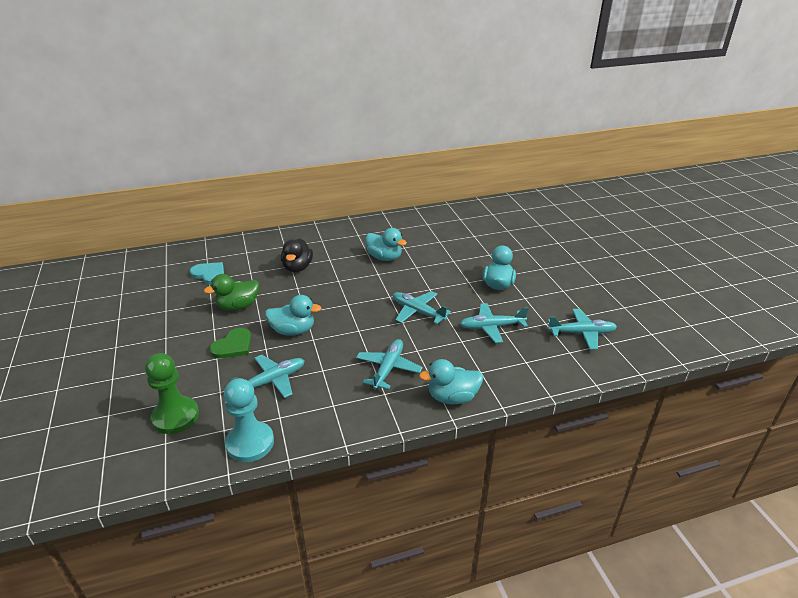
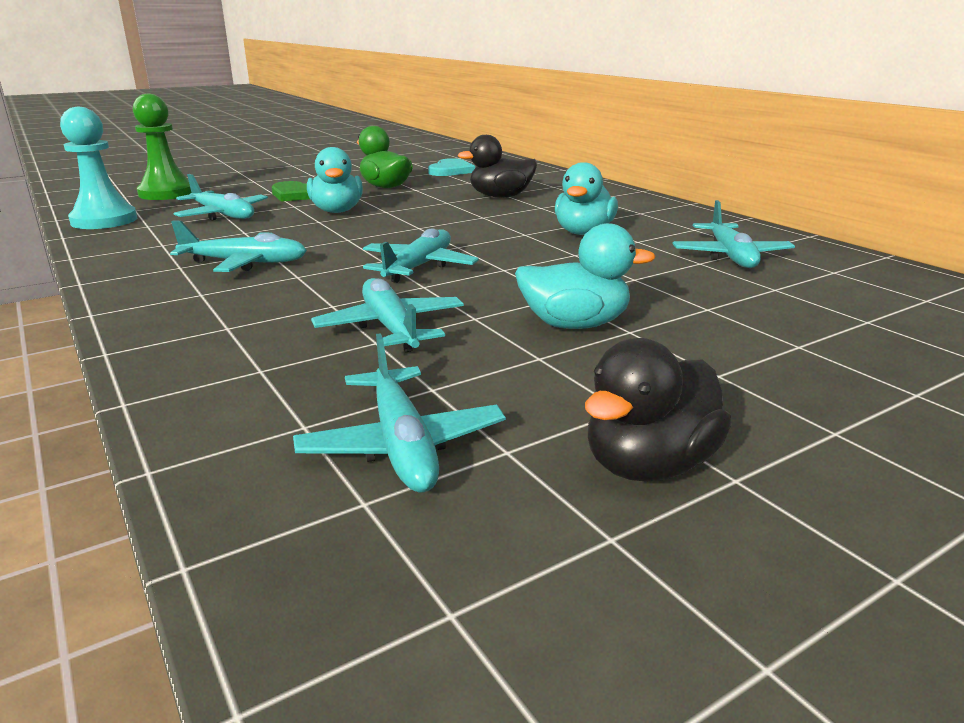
camera: 75 degrees right, 10 degrees down
(434, 233) = (730, 256): none -> turquoise plane
(452, 397) = (153, 310): turquoise duck -> none
(593, 294) = (648, 465): none -> black duck

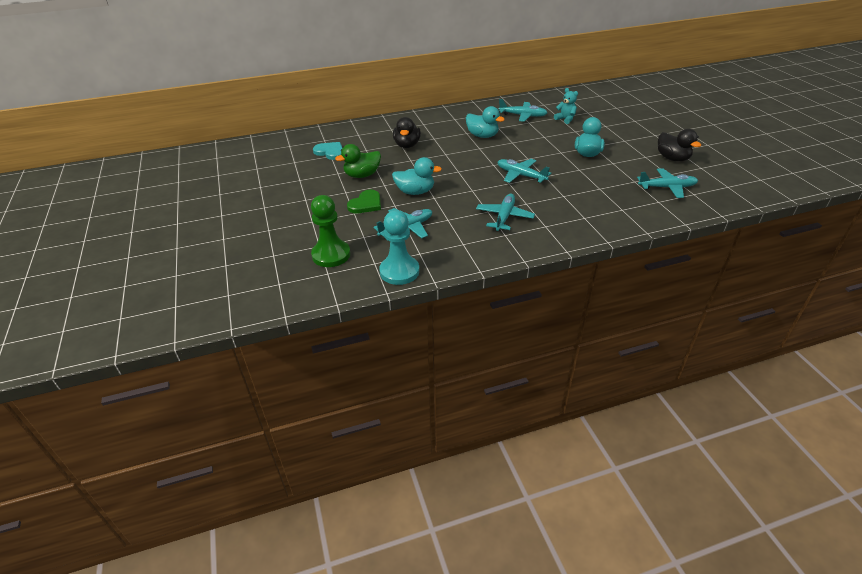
camera: 75 degrees left, 15 degrees up
(390, 328) = (587, 185): turquoise plane -> none
(771, 296) = (565, 119): none -> turquoise teddy bear

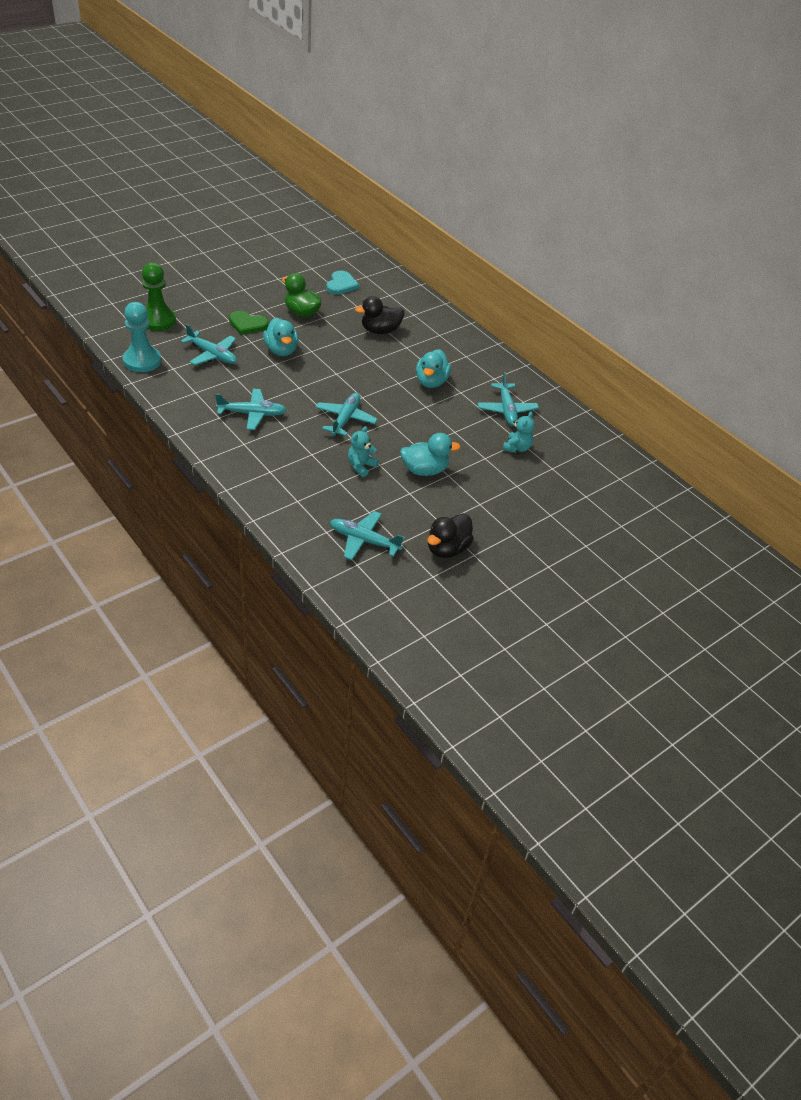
camera: 65 degrees right, 5 degrees up
(581, 177) = (361, 466): none -> turquoise teddy bear
(667, 188) = (364, 540): turquoise plane -> turquoise plane turned 135 degrees clockwise

